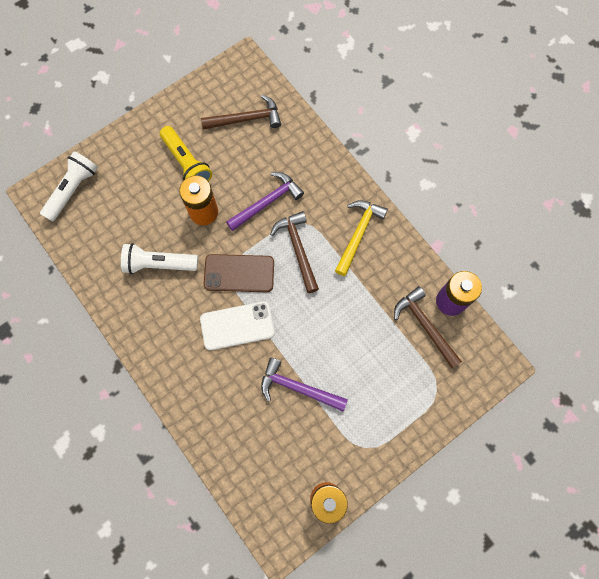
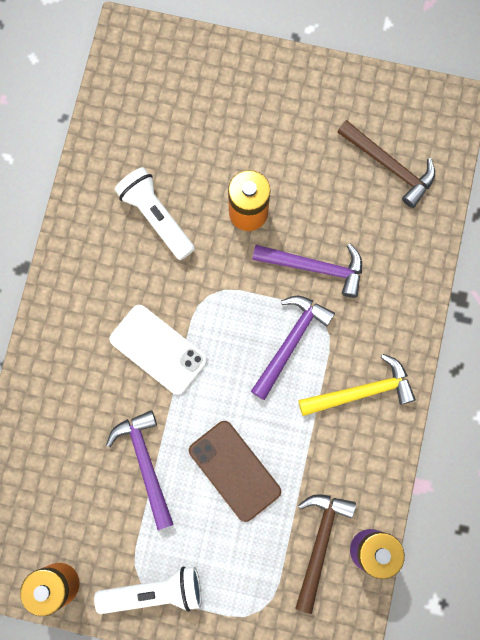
camera: 50 degrees right, 5 degrees up
(73, 190) = (160, 64): white flashlight -> white flashlight (154, 592)
(186, 163) = (286, 149): yellow flashlight -> none
(239, 273) = (214, 304): brown phone -> brown phone (234, 470)
(298, 249) = (291, 342): brown hammer -> purple hammer

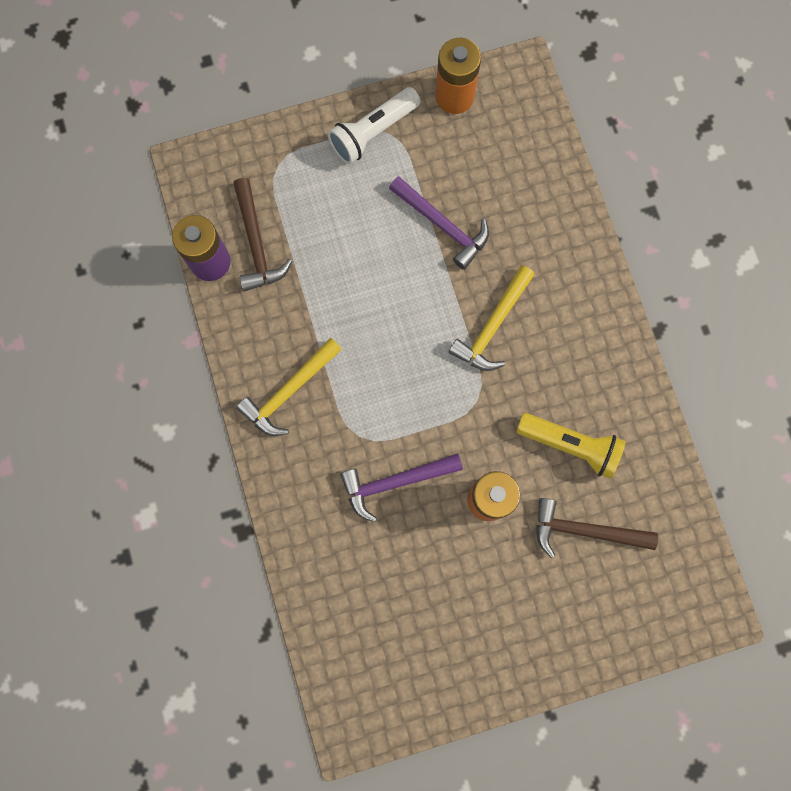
camera: 150 degrees right, 0 degrees up
(156, 217) = (570, 445): white flashlight -> yellow flashlight
(158, 349) = (492, 326): white phone -> yellow hammer
(234, 470) = (363, 262): brown phone -> none
(291, 342) = (377, 400): purple hammer -> none
(389, 166) = (379, 627): brown hammer -> brown hammer (584, 530)

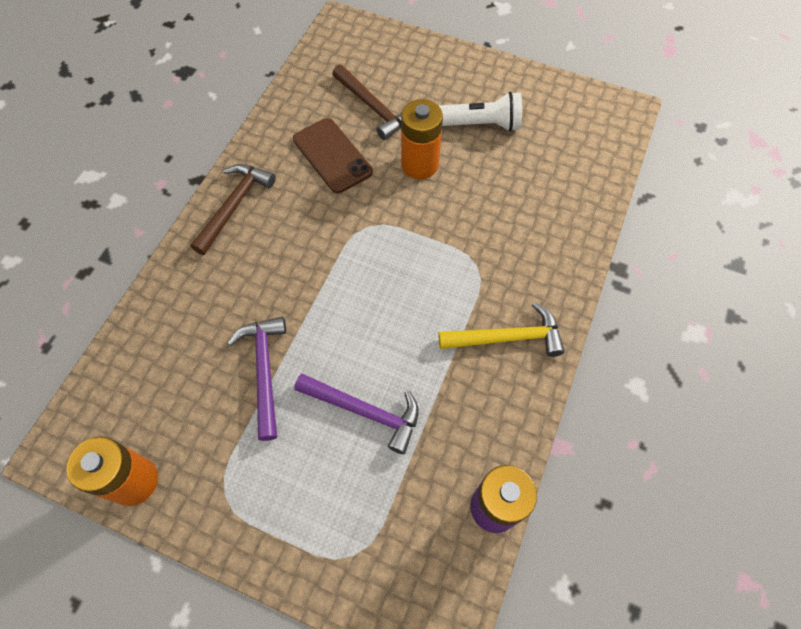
camera: 140 degrees left, 15 degrees down
(256, 244) = (437, 489): brown hammer -> brown hammer (235, 206)
(373, 132) = (238, 510): white flashlight -> white flashlight (478, 124)
(394, 482) = (476, 218): purple hammer -> purple hammer (365, 411)
(492, 326) = (305, 266): yellow hammer -> none
(570, 445) = (332, 156): yellow flashlight -> brown phone

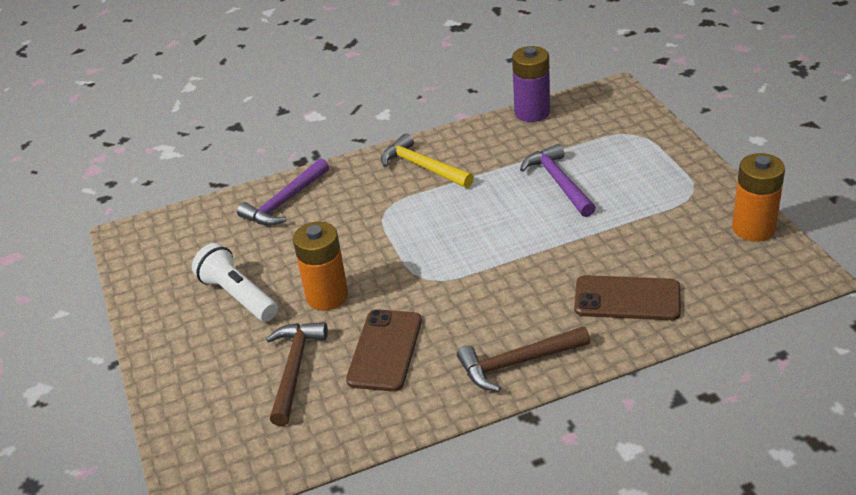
camera: 130 degrees left, 25 degrees down
(197, 314) = (627, 299): none -> brown phone
(264, 371) = (606, 236): purple hammer -> purple hammer (284, 202)

